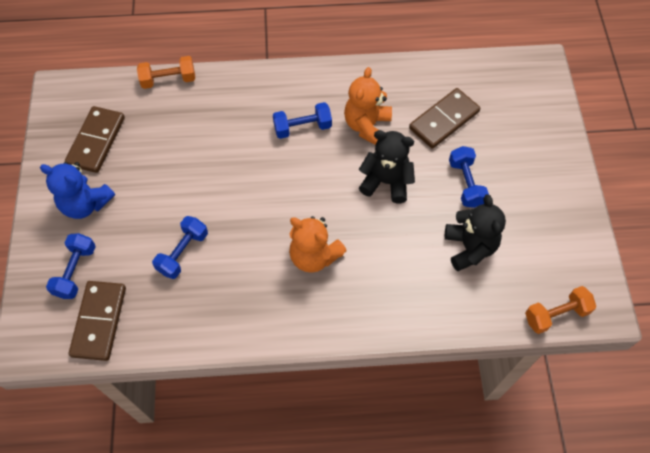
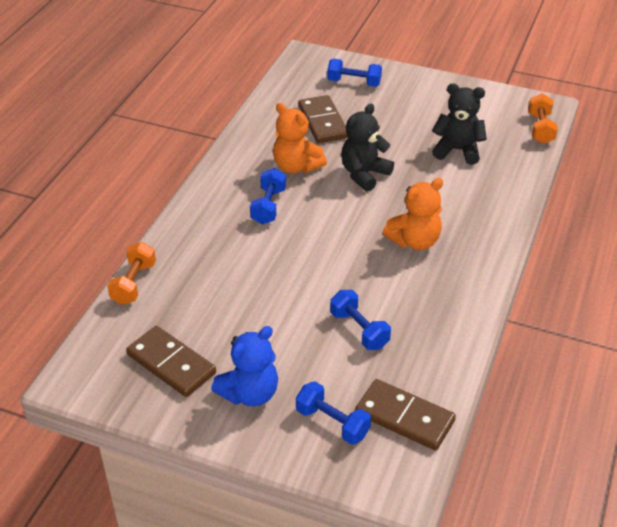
camera: 65 degrees left, 20 degrees down
(466, 183) = (394, 132): blue dumbbell -> blue dumbbell (354, 82)

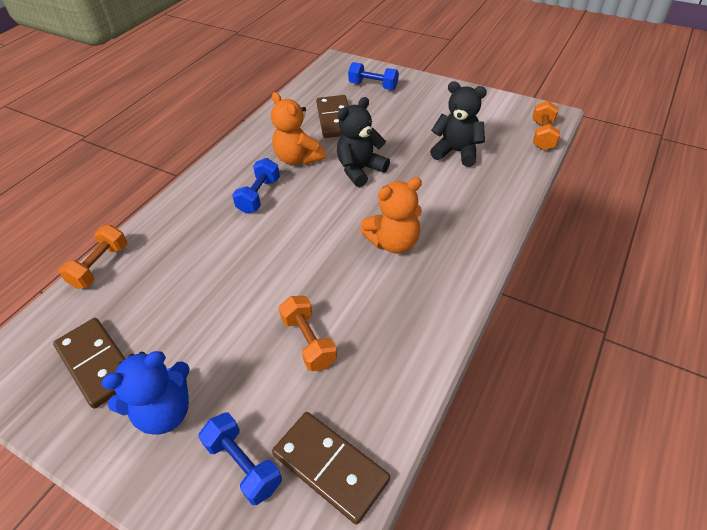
camera: 10 degrees right, 5 degrees up
(359, 330) = (309, 341): blue dumbbell -> orange dumbbell

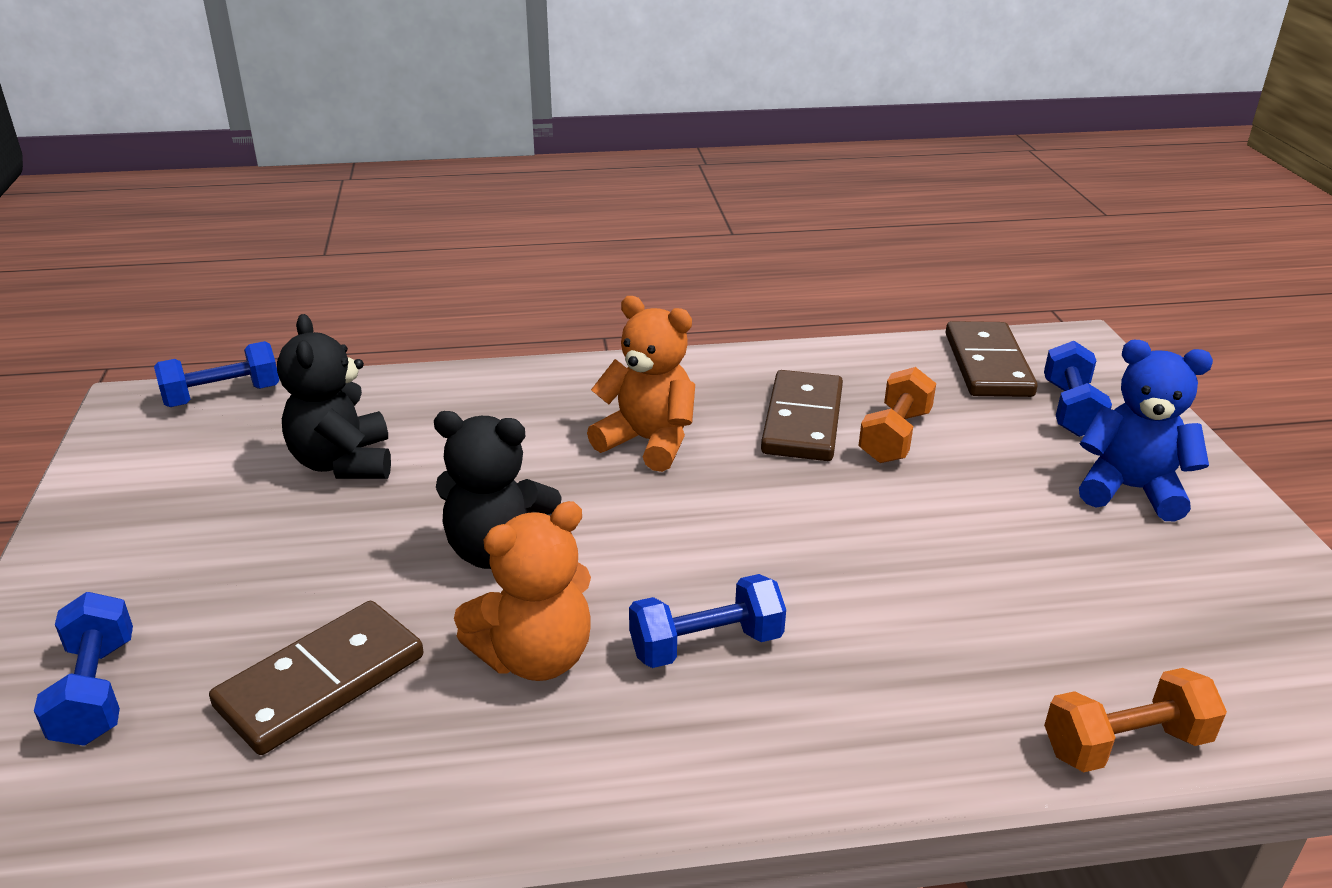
camera: 130 degrees left, 15 degrees down
(97, 363) = (1202, 592): brown domino -> brown domino (802, 421)
(298, 158) = (535, 657): orange teddy bear -> orange teddy bear turned 45 degrees clockwise
(542, 135) = (223, 396): orange dumbbell -> blue dumbbell

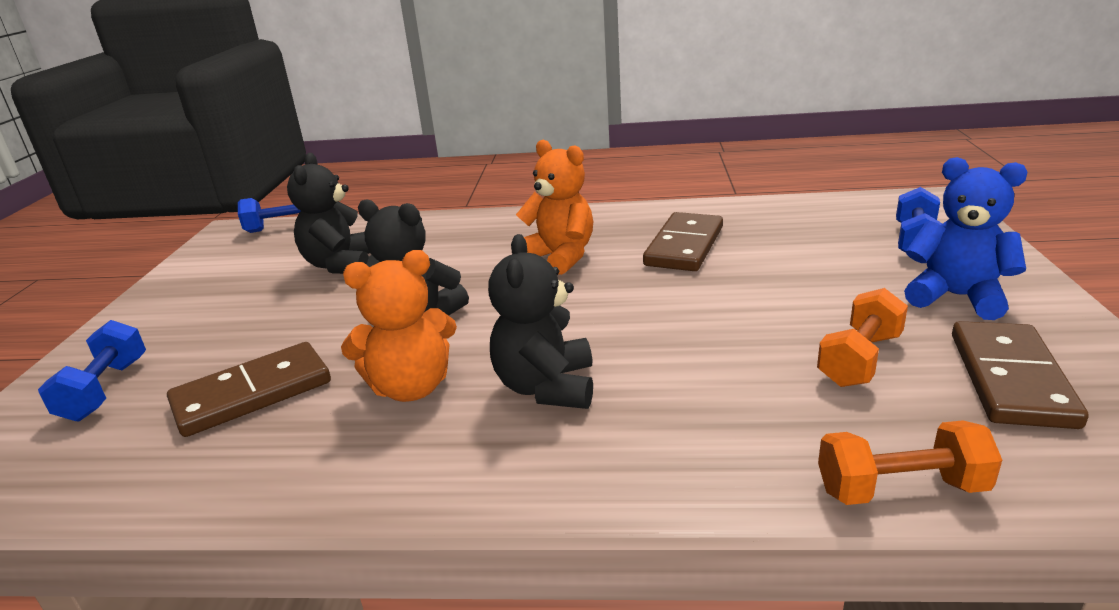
camera: 15 degrees right, 5 degrees down
(706, 645) = (546, 387): blue dumbbell -> black teddy bear
(895, 436) = (756, 257): orange dumbbell -> orange dumbbell (860, 359)
(987, 364) = (850, 213): brown domino -> brown domino (1010, 378)

